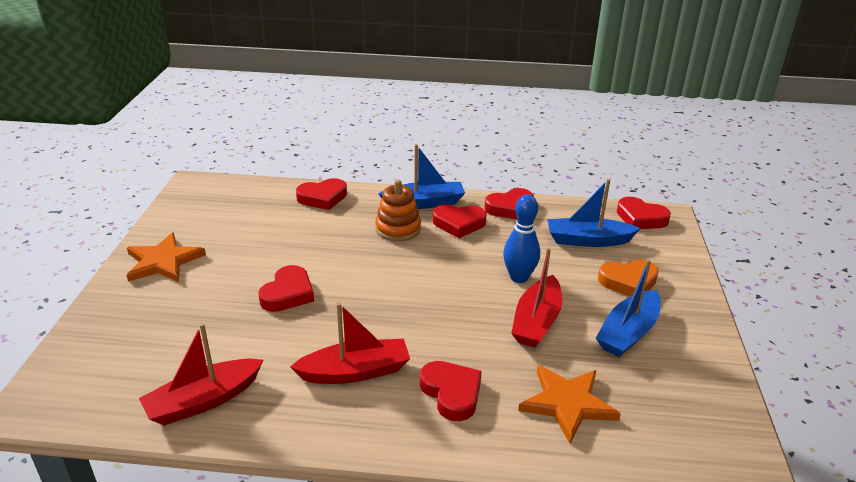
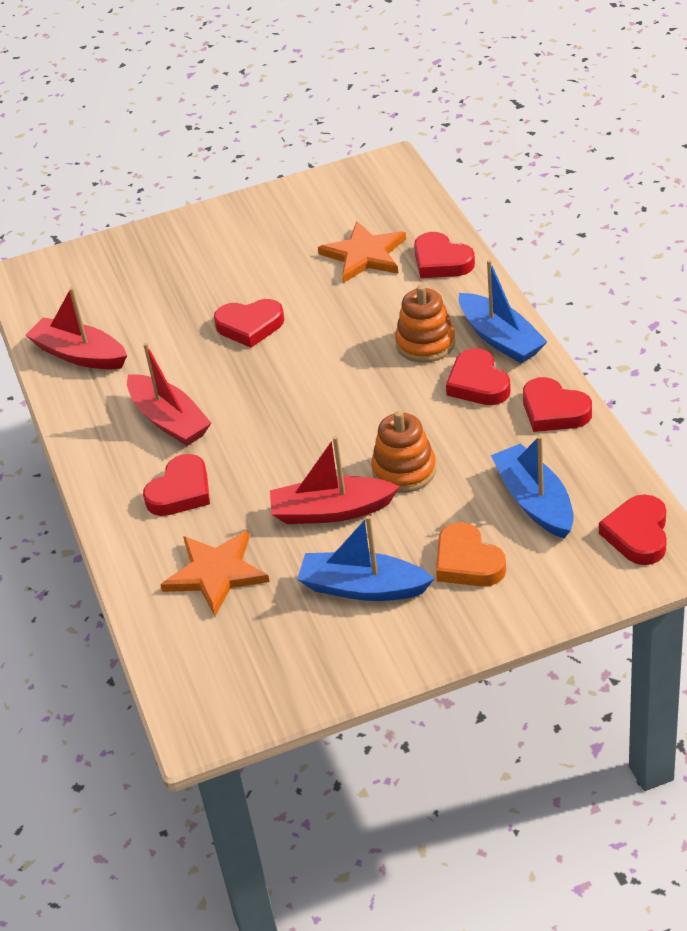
camera: 70 degrees right, 10 degrees up
(163, 261) = (240, 228): orange star -> orange star (364, 255)
(519, 277) = (404, 470): blue bowling pin -> orange stacking toy

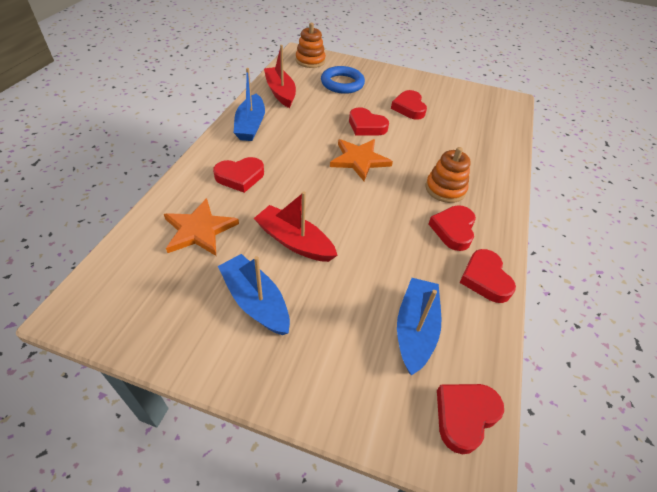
camera: 30 degrees right, 5 degrees up
(145, 285) = (342, 83): none -> blue ring
(169, 420) = (279, 142): red boat -> none
(364, 255) = (458, 129): orange star -> orange star (359, 160)
(404, 470) = (358, 248): orange stacking toy -> orange stacking toy (310, 61)
(441, 261) = (496, 155): red heart -> red heart (409, 108)
(467, 562) = (331, 337): orange heart -> none
(500, 339) = (491, 214): blue boat -> blue boat (250, 125)

